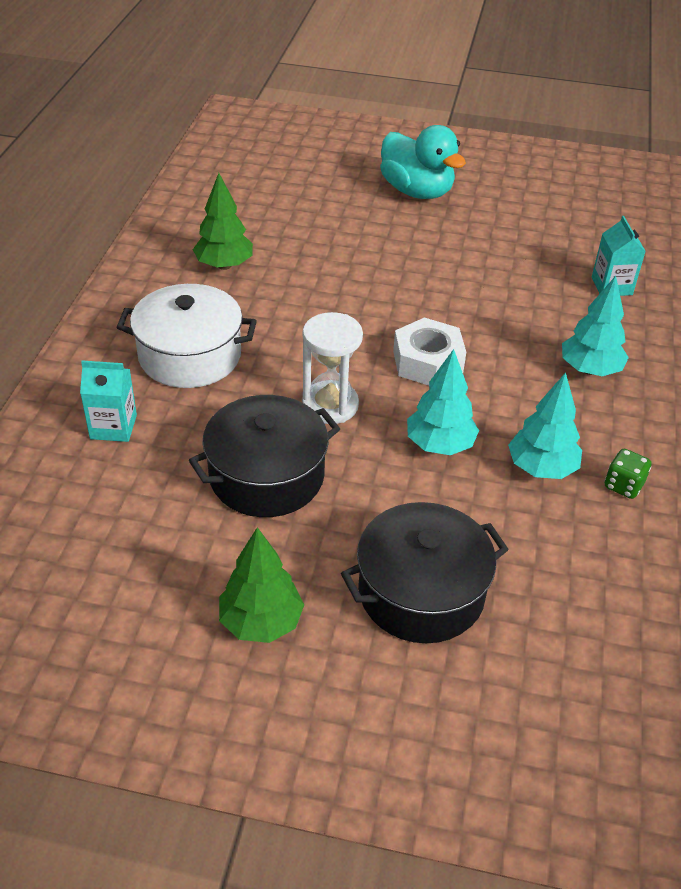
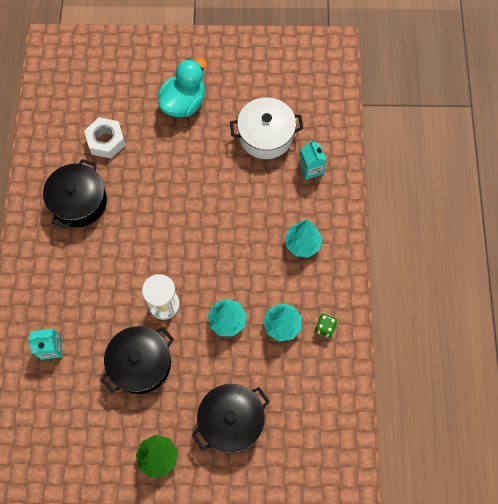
camera: 10 degrees left, 25 degrees up
(190, 355) = (78, 284): white pot -> white pot (266, 136)
(224, 265) = (79, 202): green tree -> black pot
(417, 191) = (184, 103): turquoise duck -> turquoise duck turned 90 degrees counterclockwise
(427, 362) = (212, 258): white nut -> white nut (106, 141)

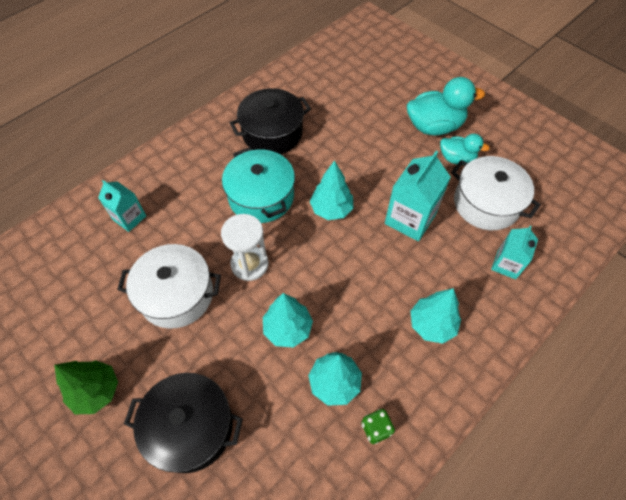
camera: 45 degrees right, 10 degrees down
(106, 141) = (340, 108): white nut -> none
(122, 255) = (261, 197): none -> turquoise pot
(141, 364) = (177, 295): black pot -> white pot
(177, 223) = (331, 209): none -> turquoise tree
(220, 117) = (456, 159): none -> turquoise duck
(230, 187) = (410, 219): none -> turquoise carton

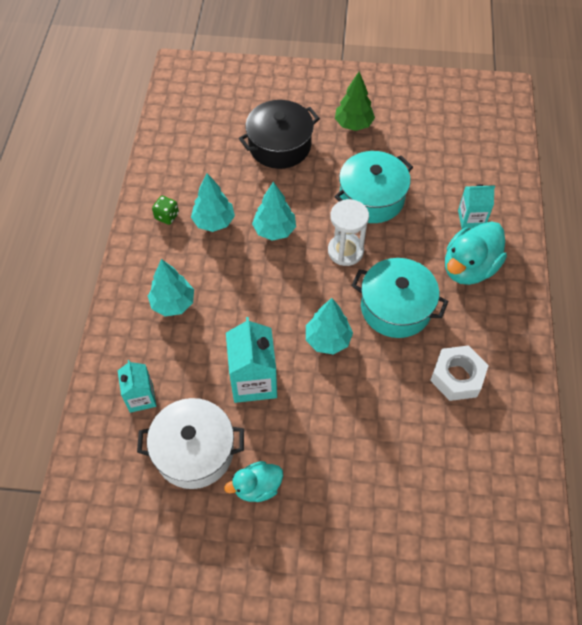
camera: 140 degrees right, 0 degrees up
(177, 295) = (371, 198): white pot -> turquoise pot
(272, 133) = (457, 377): black pot -> white nut
(434, 126) = (310, 516): turquoise duck -> turquoise duck (469, 268)

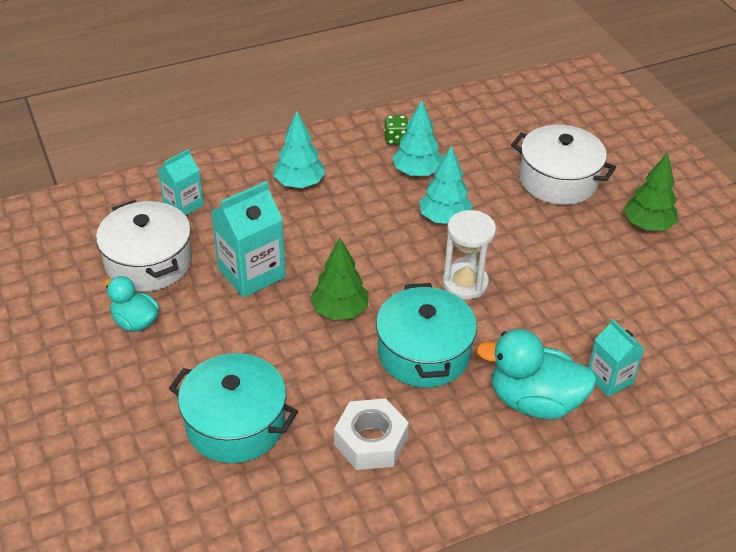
camera: 60 degrees right, 15 degrees down
(279, 146) = (558, 180): black pot -> white pot
(328, 340) = (340, 311): turquoise tree -> green tree
(371, 198) = (557, 278): turquoise pot -> turquoise pot (235, 424)

